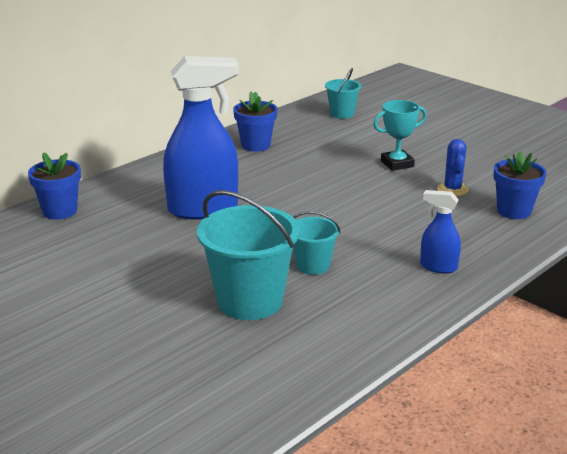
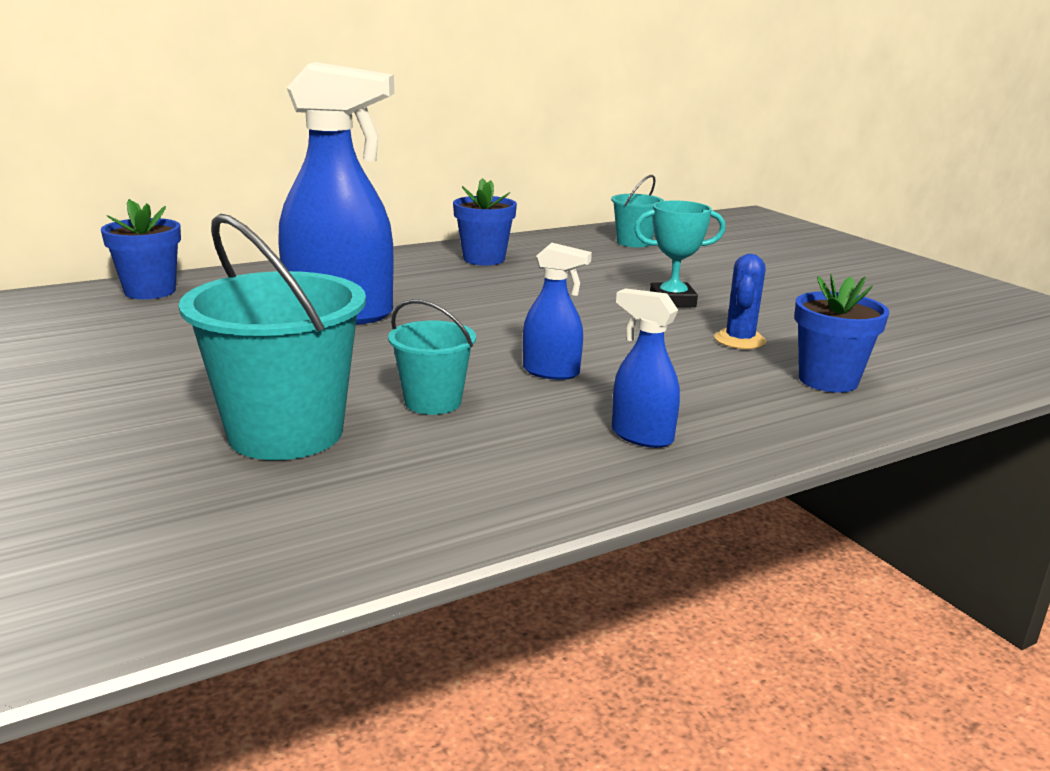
camera: 15 degrees right, 5 degrees down
(363, 232) = (551, 372): none -> blue spray bottle

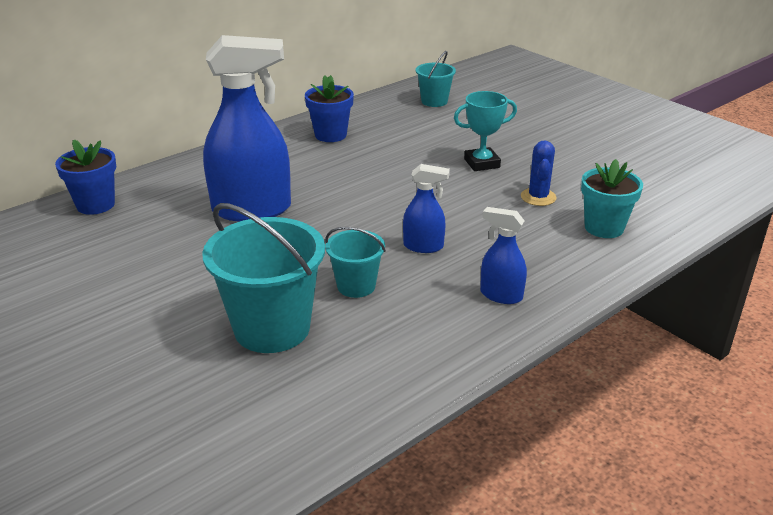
camera: 10 degrees left, 10 degrees up
(828, 380) = (604, 228): blue flower pot -> turquoise flower pot

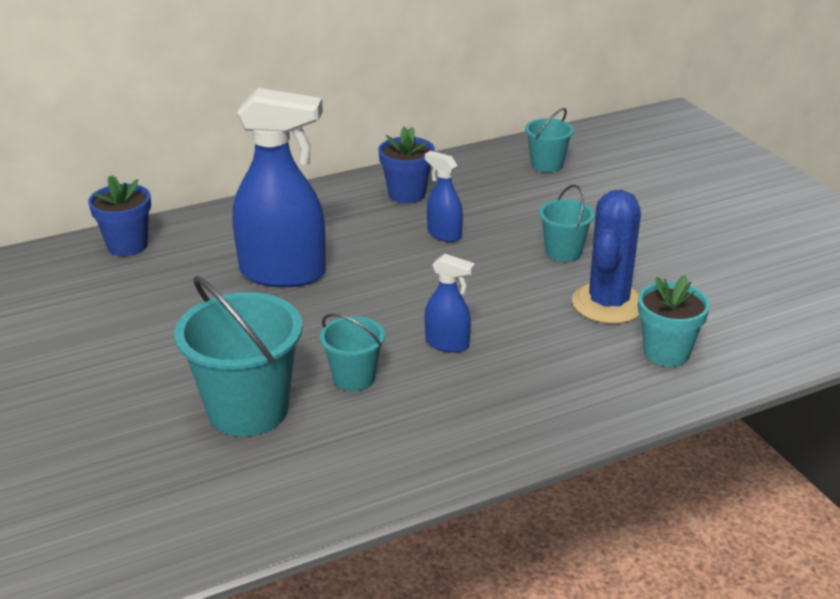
camera: 15 degrees right, 0 degrees up
(482, 163) = (563, 252): turquoise trophy -> turquoise bucket
(500, 295) = (504, 414): blue spray bottle -> blue spray bottle (444, 234)
(538, 197) = (608, 304): blue cactus -> blue cactus, size x1.74

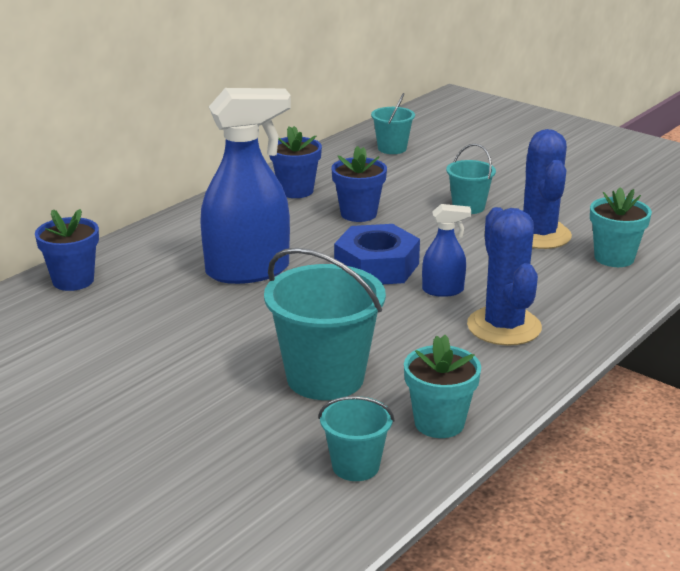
camera: 25 degrees left, 5 degrees down
(306, 493) = (439, 423): none -> turquoise flower pot
(354, 378) = (391, 332): turquoise bucket -> turquoise bucket (355, 466)
(407, 299) = (376, 266): none -> blue nut
(444, 234) = (358, 214): blue spray bottle -> blue flower pot
(470, 403) = (504, 327): none -> blue cactus

